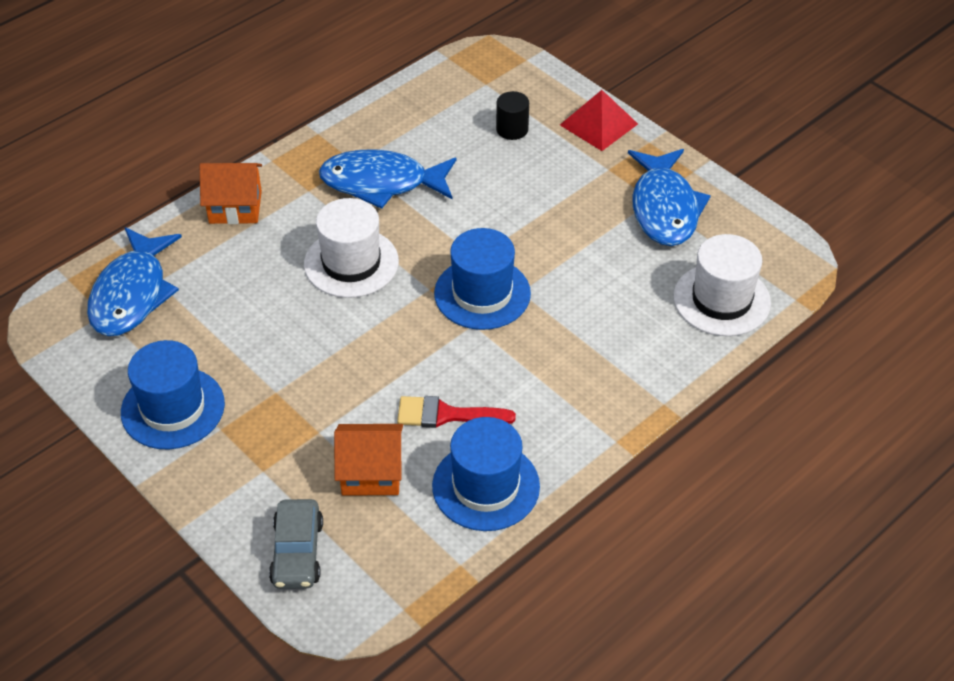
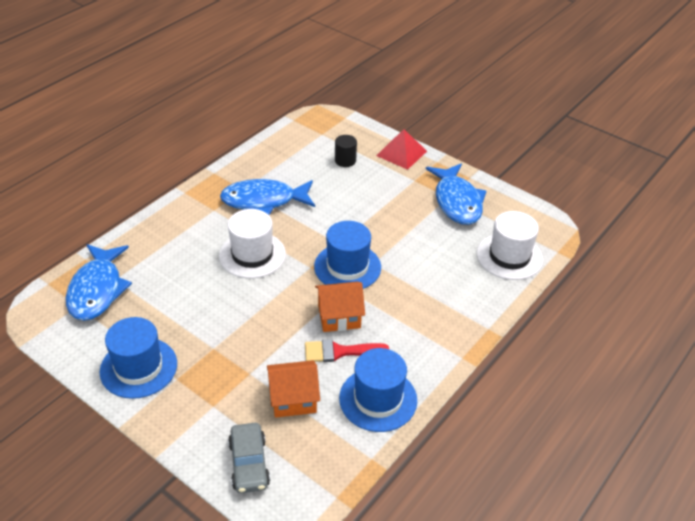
camera: 10 degrees left, 5 degrees down
(235, 207) = (164, 225): orange house -> orange house (339, 316)

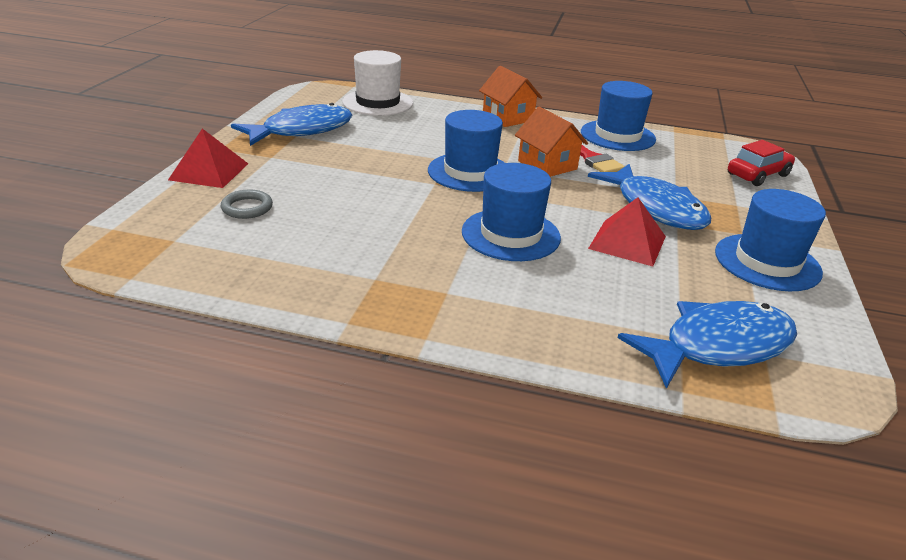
camera: 115 degrees left, 10 degrees down
(209, 306) = (627, 242): none -> red pyramid
(249, 464) = (757, 175): grey car -> red car
(252, 255) = (510, 234): white hat -> blue hat
(263, 201) = (391, 253): blue fish -> blue fish (655, 208)
(293, 399) = (670, 169): orange house -> orange house (508, 117)
(345, 160) = (247, 208): black cylinder -> grey ring

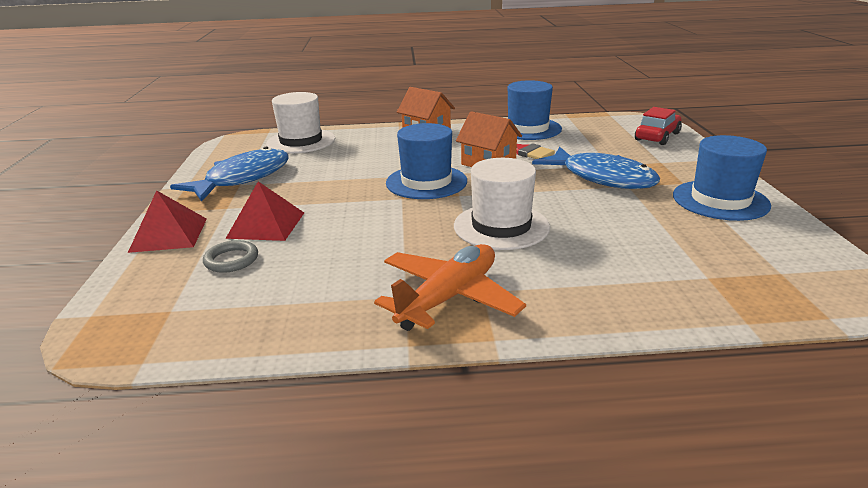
camera: 15 degrees left, 5 degrees down
(412, 290) = (449, 297): none -> orange plane
(510, 234) = (501, 226): blue hat -> white hat
(627, 242) = (602, 210): red pyramid -> red pyramid (266, 225)
(718, 346) = (742, 277): blue fish -> none

